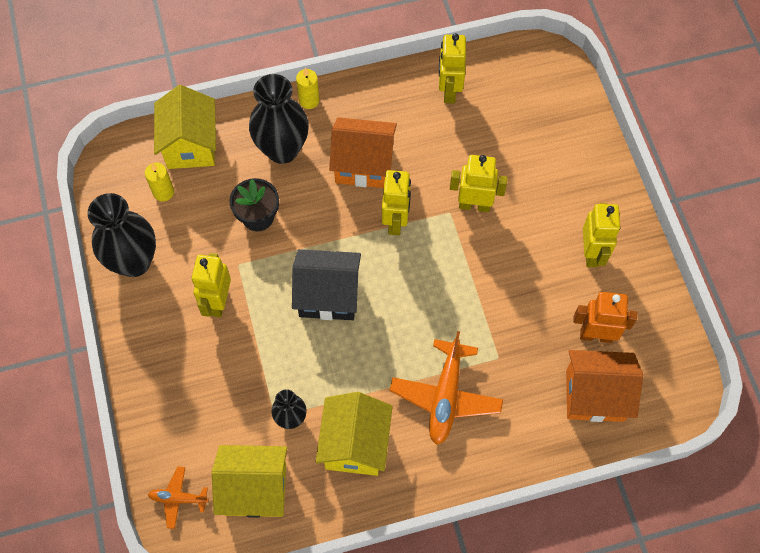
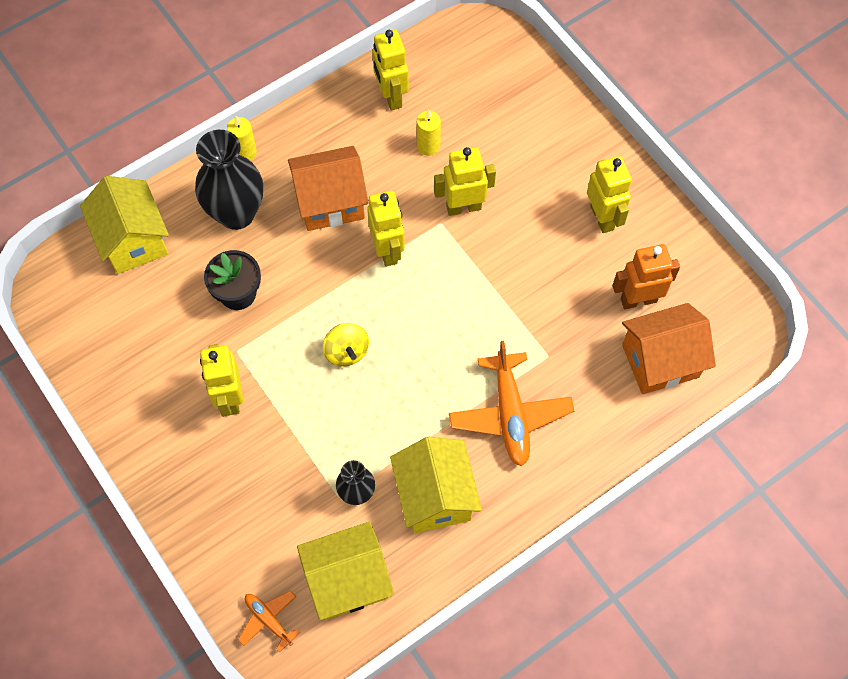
camera: 20 degrees left, 0 degrees up
(134, 262) = (119, 386): black vase -> none
(163, 192) = (123, 301): yellow candle -> yellow candle (428, 146)
(178, 498) = (269, 620): orange plane -> orange plane turned 60 degrees clockwise
(328, 295) = (346, 351): black house -> yellow spinning top

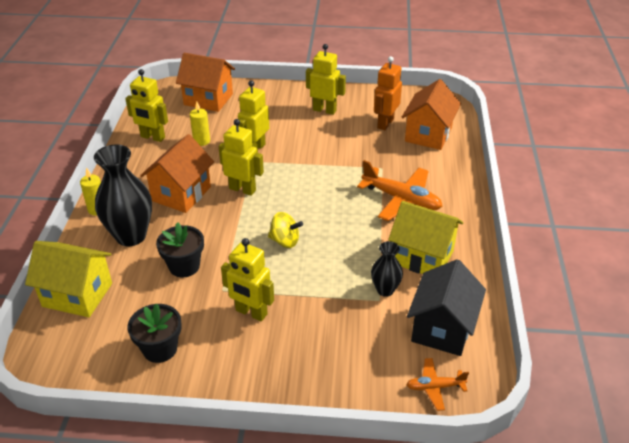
camera: 50 degrees left, 25 degrees down
(130, 360) = (160, 349): none -> black flower pot
(348, 580) = (442, 328): yellow house -> black house
(506, 87) = (208, 99): none -> orange house

